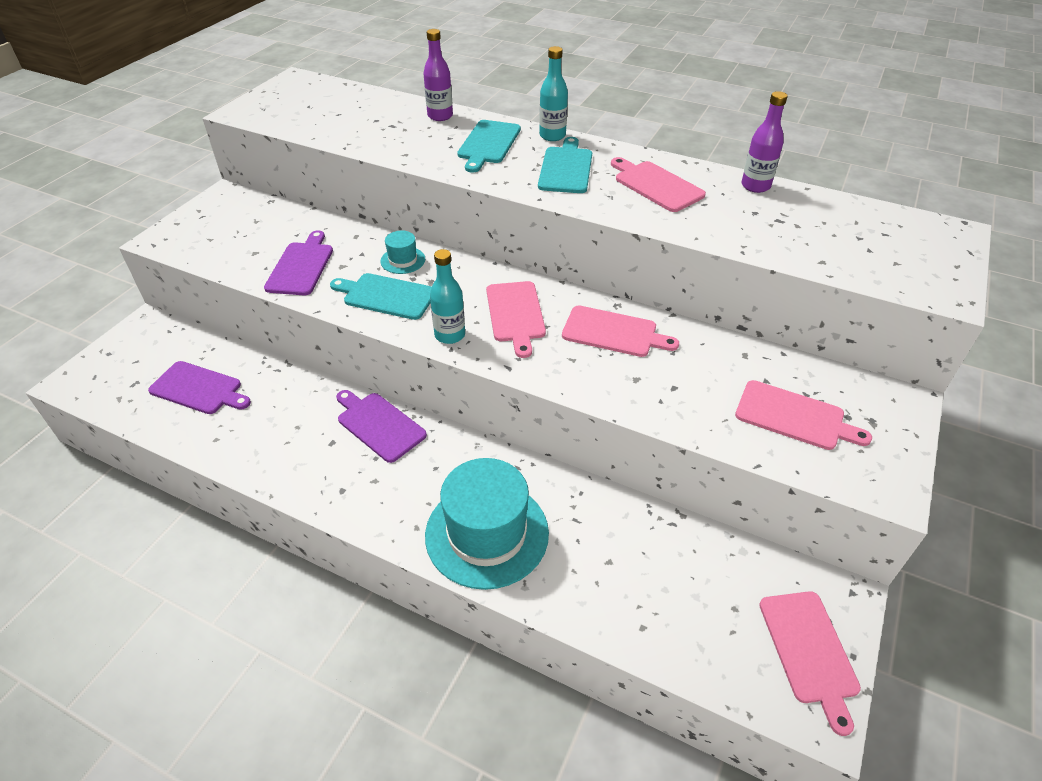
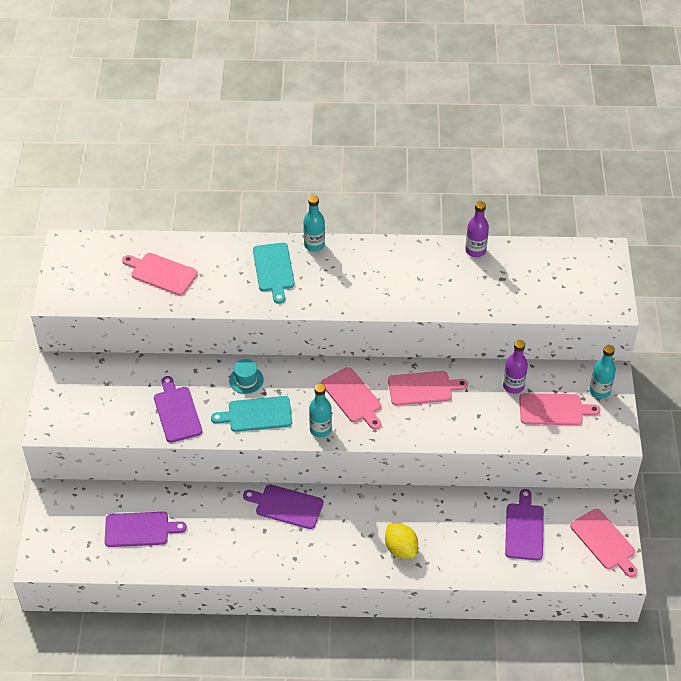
camera: 25 degrees left, 5 degrees up
(440, 116) = (217, 251): purple bottle -> purple bottle (513, 386)
(487, 534) = (401, 549): turquoise hat -> yellow lemon
(566, 168) = (343, 276): turquoise cutting board -> none
(656, 185) = (411, 272): pink cutting board -> pink cutting board (161, 273)
(683, 578) = (524, 529): none -> purple cutting board
(879, 416) = (599, 391): none -> turquoise bottle

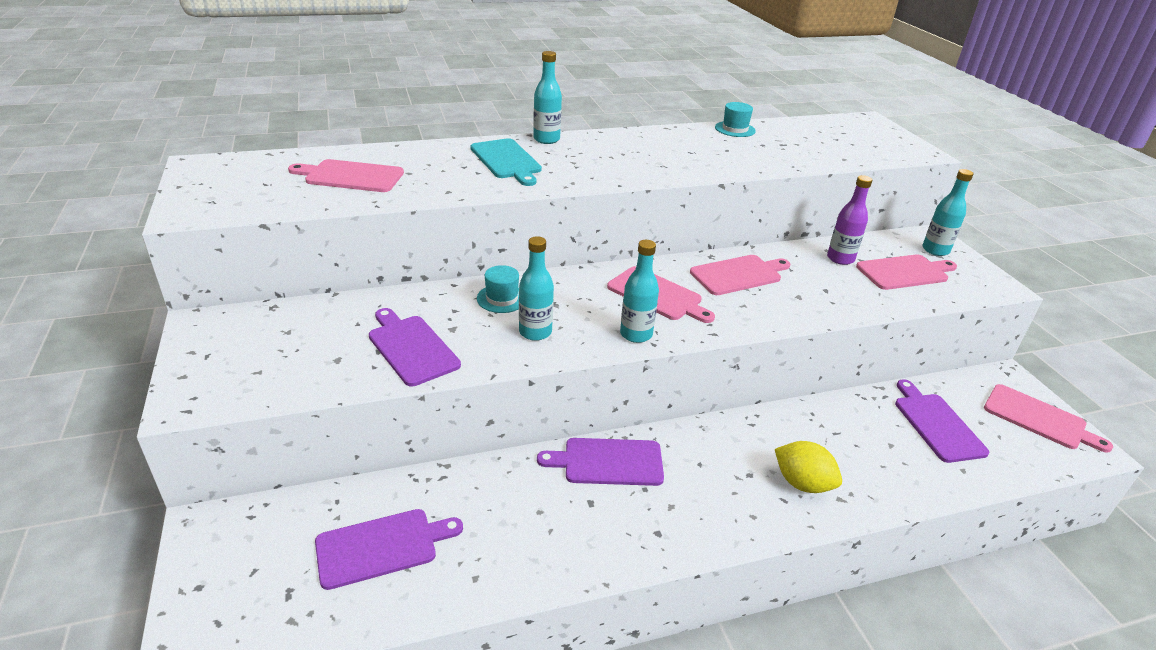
camera: 20 degrees left, 15 degrees down
(256, 414) = (535, 332): turquoise cutting board -> turquoise bottle
(475, 251) = (735, 129): purple bottle -> turquoise hat

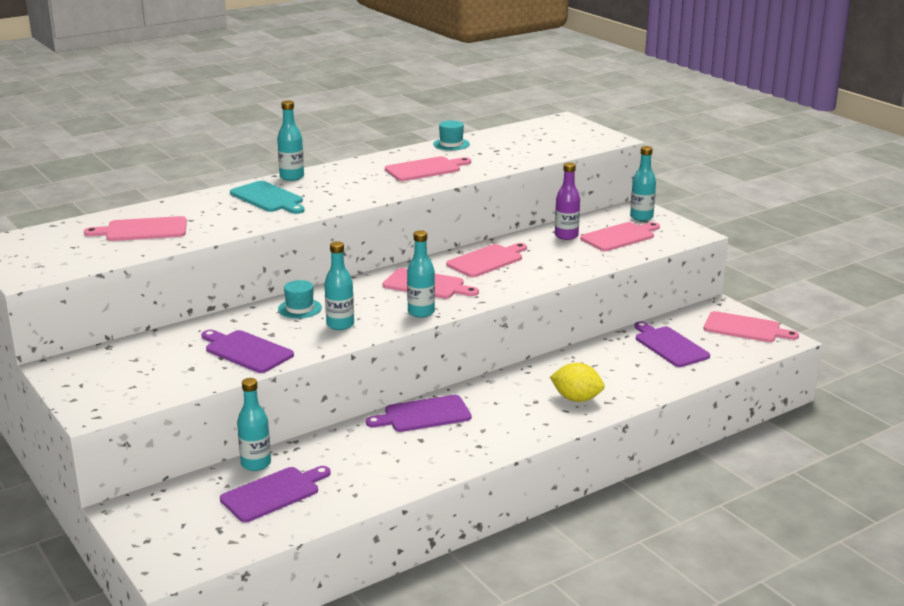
camera: 15 degrees left, 10 degrees down
(386, 490) = (256, 464): none -> turquoise bottle
(695, 154) = (425, 169): none -> pink cutting board

